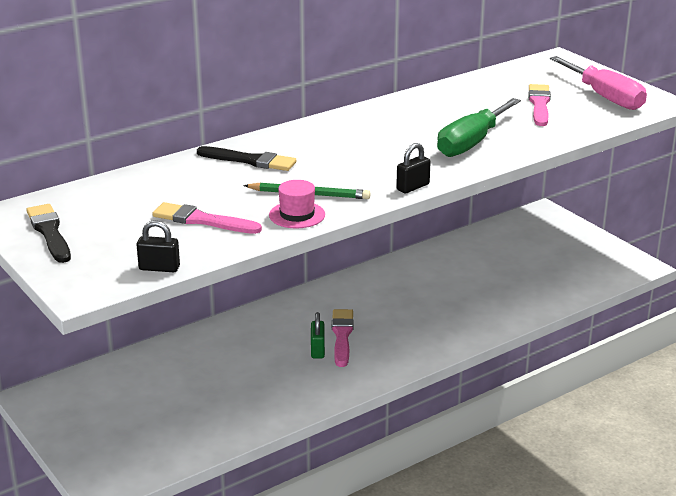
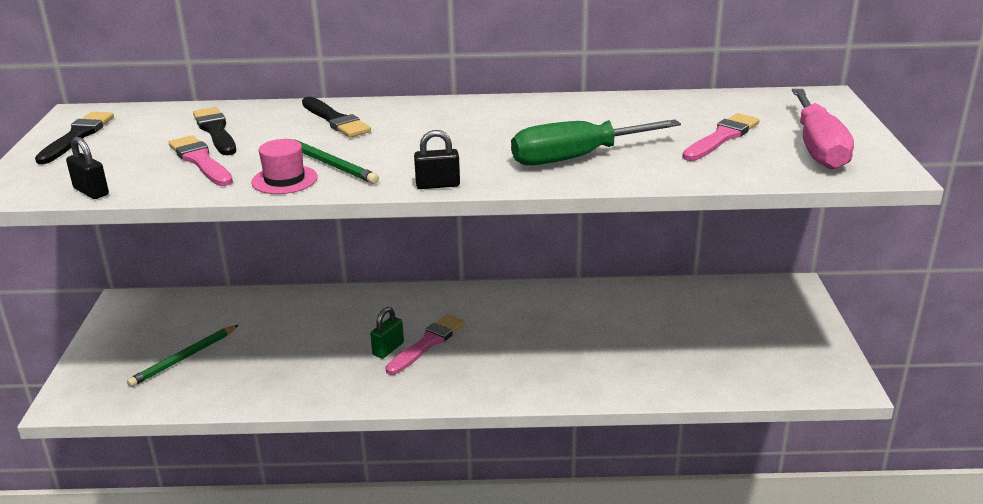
camera: 35 degrees right, 0 degrees up
(159, 417) = (184, 358): none -> green pencil
(167, 195) = (216, 131): none -> black brush

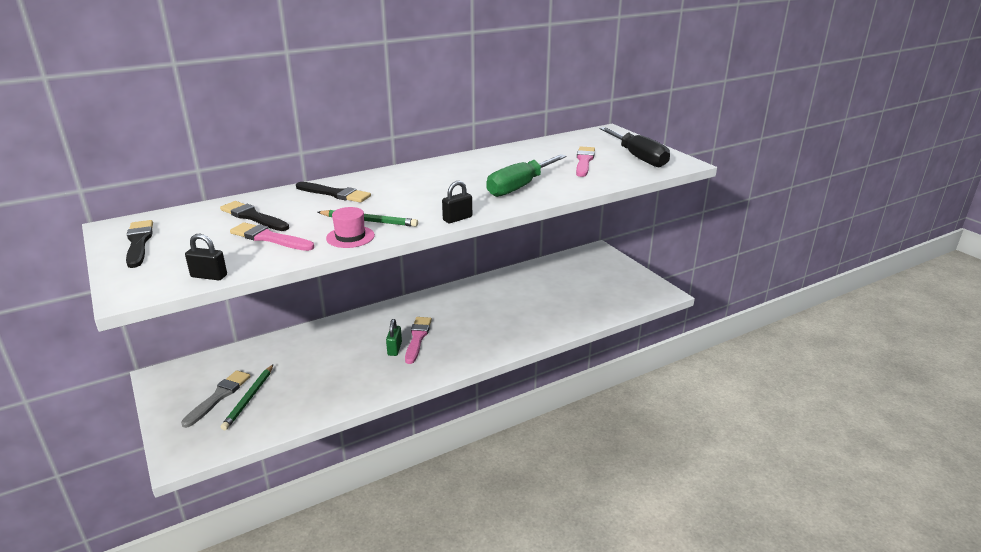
camera: 30 degrees left, 0 degrees up
(157, 346) = (219, 397): none -> grey brush
(818, 148) = (638, 158): pink screwdriver -> black screwdriver

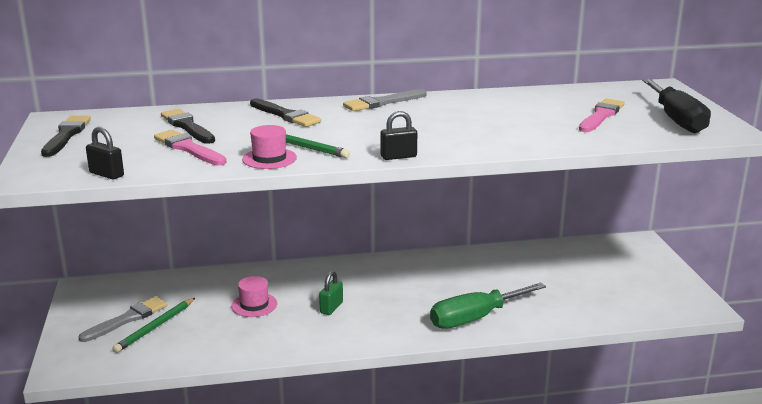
camera: 20 degrees right, 5 degrees down
(328, 360) = (254, 305): none -> pink hat
(409, 171) = (383, 102): none -> grey brush
(417, 338) = (363, 301): pink brush -> none
(519, 187) = (497, 134): green screwdriver -> green screwdriver (475, 318)

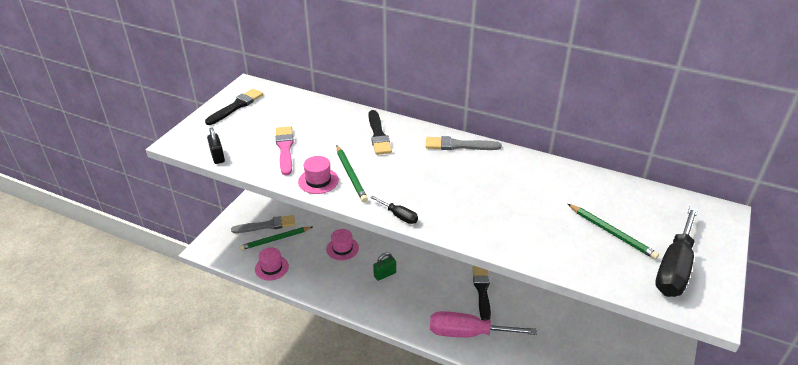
camera: 35 degrees right, 15 degrees up
(181, 353) = (271, 268): none -> pink hat
(187, 126) = (308, 124): black brush -> black brush (482, 291)
(398, 156) = (399, 216): black padlock -> black screwdriver
(475, 318) = (467, 333): green screwdriver -> pink screwdriver
(601, 116) = (611, 233): pink brush -> green pencil

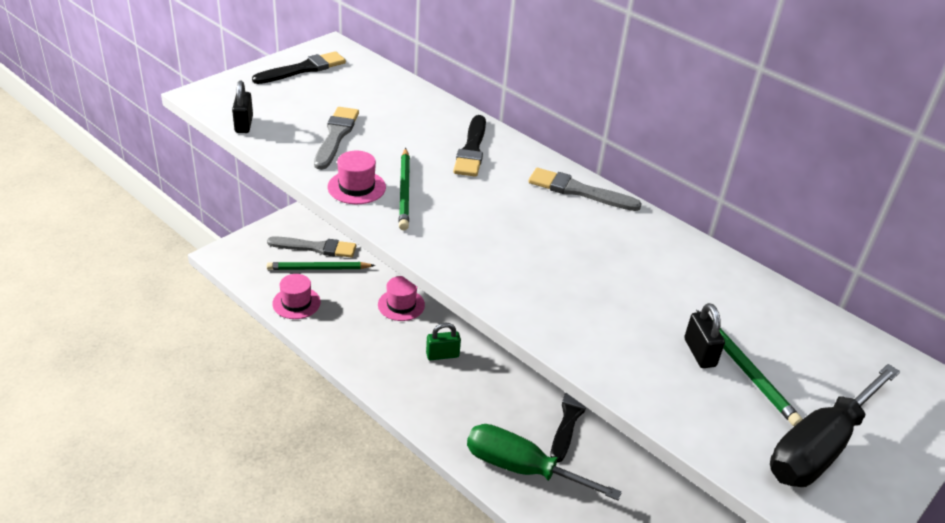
camera: 15 degrees right, 0 degrees up
(285, 149) = (336, 136): pink brush -> grey brush
(399, 216) = (440, 260): black screwdriver -> none
(467, 333) = (521, 468): pink screwdriver -> green screwdriver
(581, 230) = (699, 353): none -> black padlock

